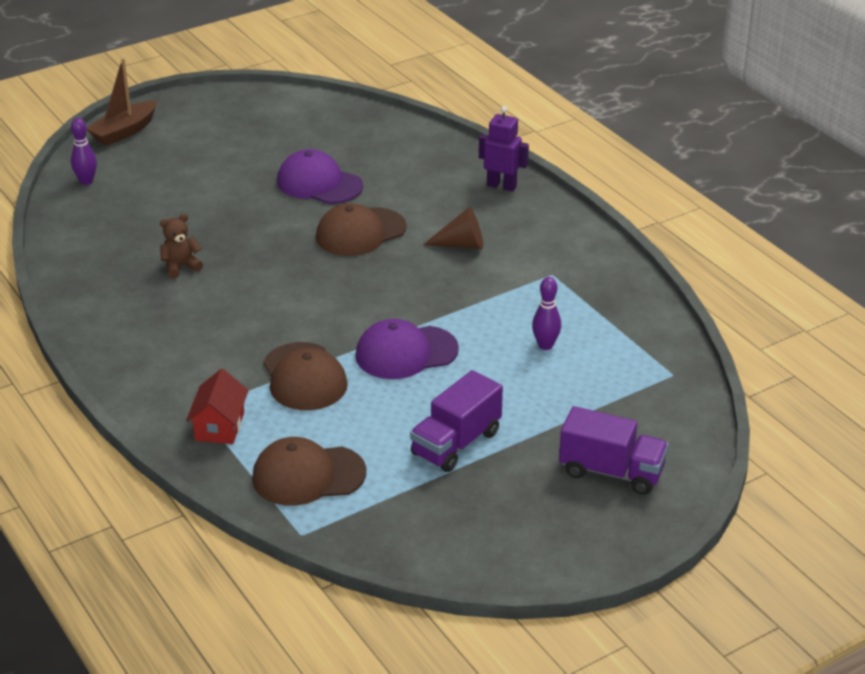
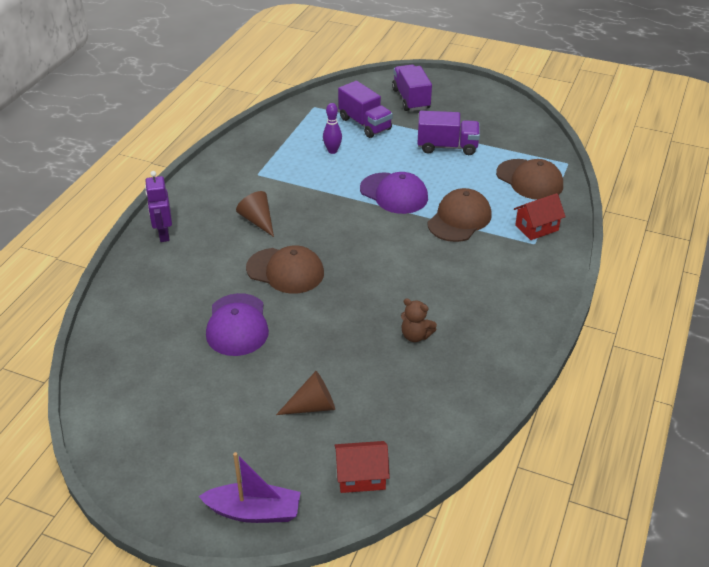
camera: 125 degrees left, 5 degrees up
(86, 181) = (361, 476): purple bowling pin -> red house
(124, 131) = (254, 511): brown boat -> purple boat
(179, 186) = (312, 406): none -> brown cone
(584, 398) = (365, 124): none -> purple truck

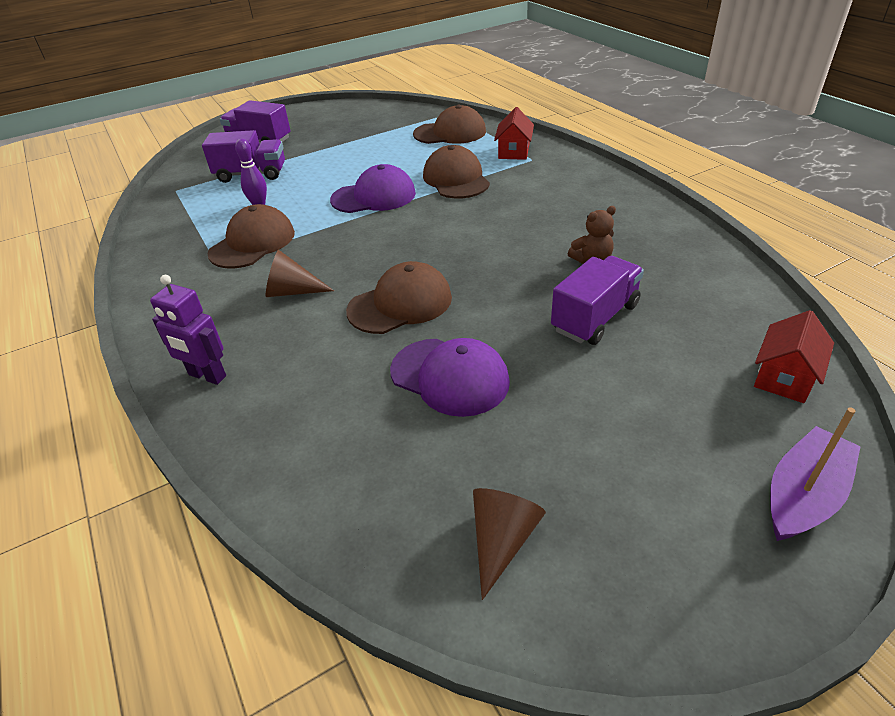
camera: 50 degrees left, 0 degrees up
(289, 175) = (252, 243): none -> brown cap
(312, 406) = (644, 370): brown cone -> brown cone (502, 541)
(447, 147) = (351, 150): purple truck -> purple truck (595, 318)

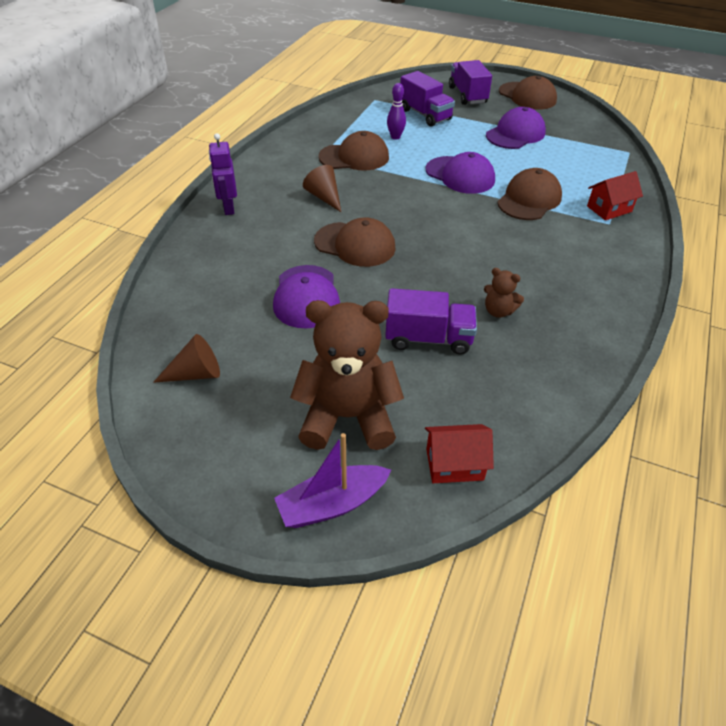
camera: 50 degrees right, 5 degrees up
(355, 145) = (515, 134): none -> purple cap
(450, 133) = (594, 166): brown cap -> brown cap (527, 96)
(673, 426) = (347, 417): none -> brown teddy bear
(803, 495) = (332, 504): purple boat -> purple boat turned 150 degrees clockwise

